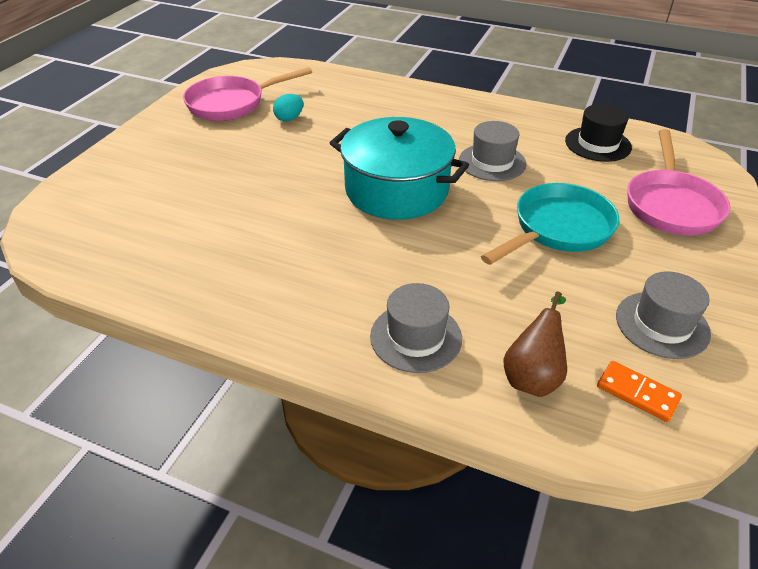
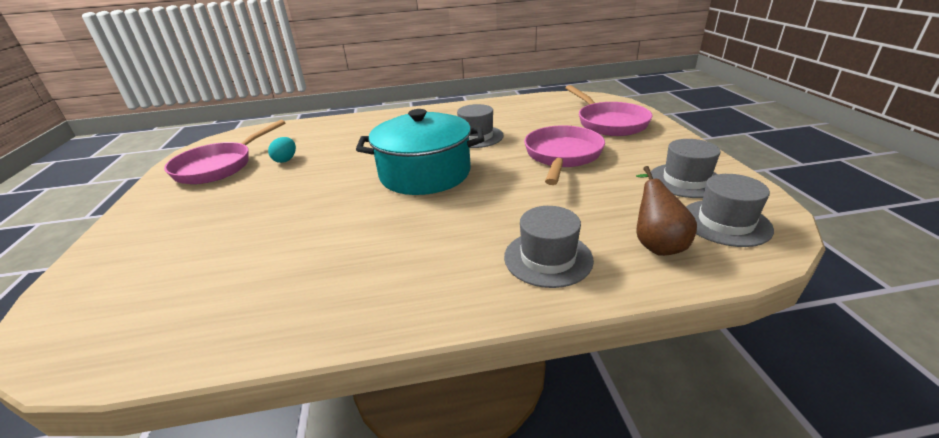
camera: 30 degrees left, 10 degrees down
(558, 229) = (562, 156): turquoise pan -> pink pan
(598, 144) = (531, 108): black hat -> none
(637, 393) = (725, 222): orange domino -> grey hat

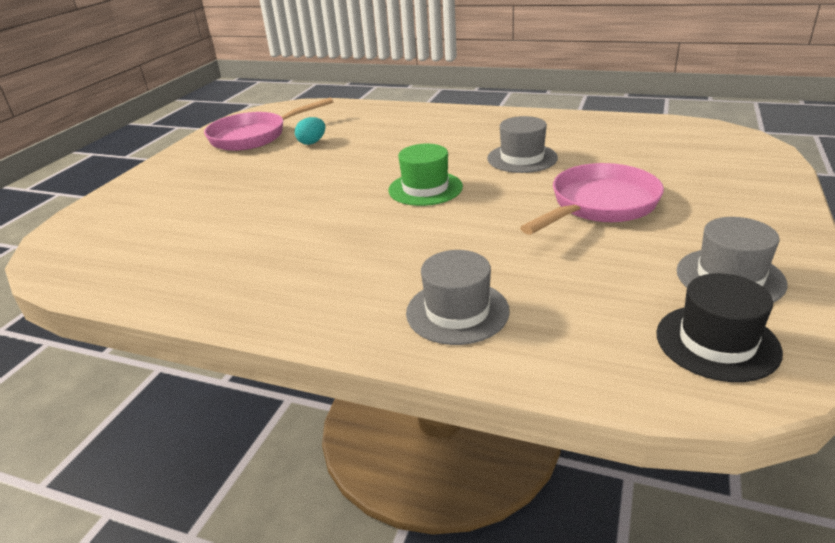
camera: 30 degrees right, 0 degrees up
(425, 173) = (425, 188): turquoise pot -> green hat
(609, 123) = (715, 176): pink pan -> none
(656, 244) = (594, 336): brown pear -> none
(725, 222) = (717, 342): grey hat -> black hat

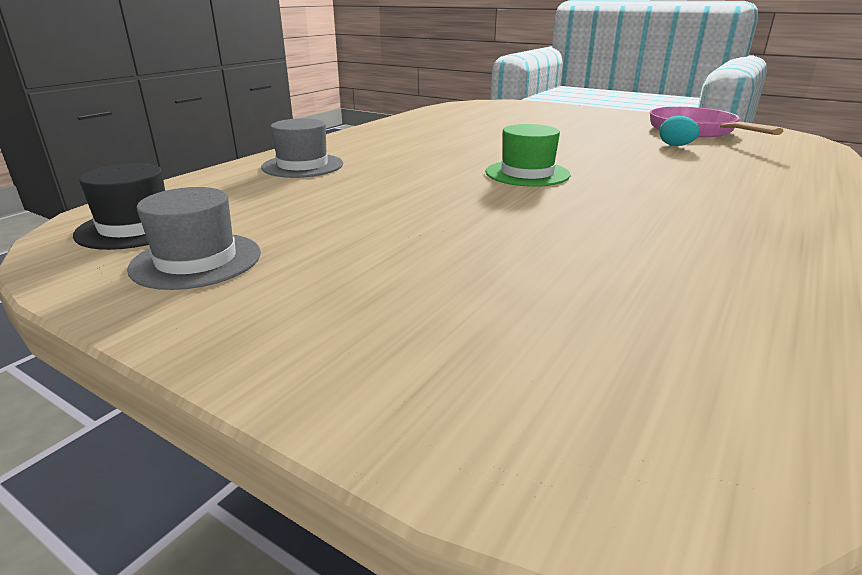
camera: 100 degrees right, 5 degrees down
(522, 158) = (601, 221): grey hat -> none
(599, 205) = (422, 236): pink pan -> none

